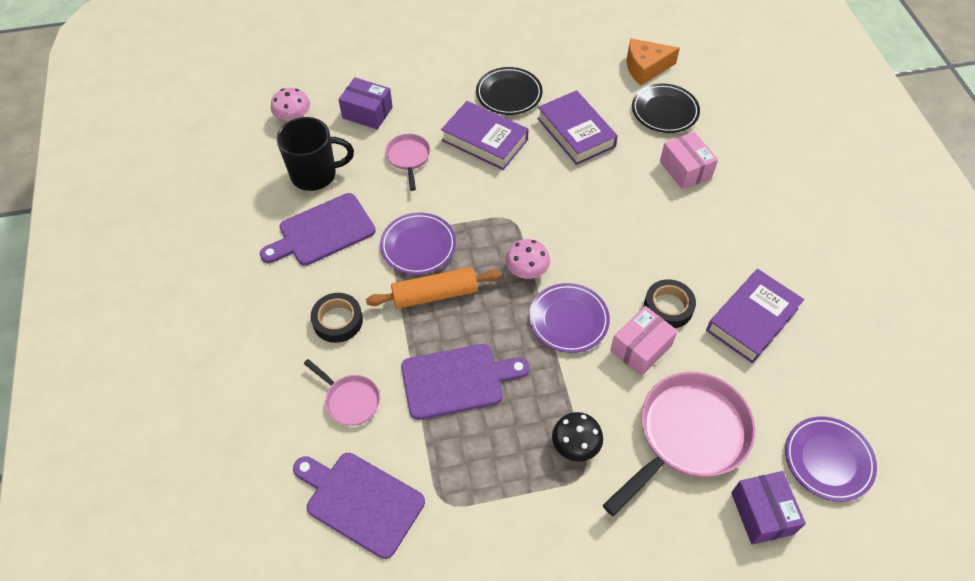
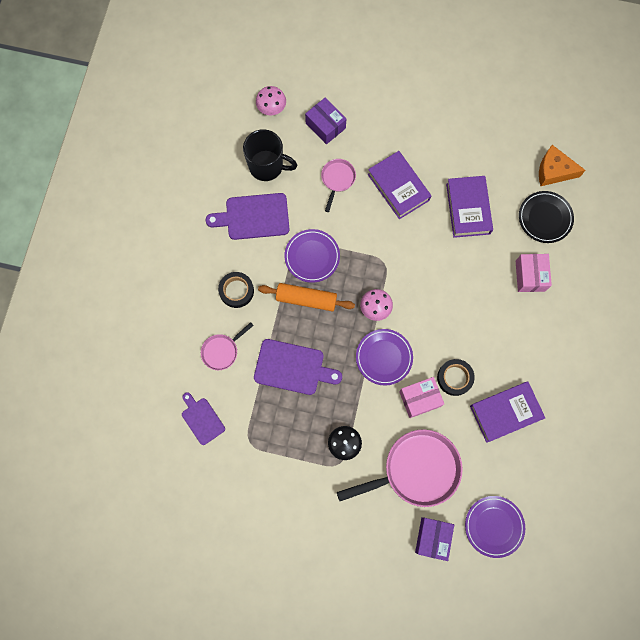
camera: 25 degrees right, 20 degrees up
(350, 400) = (222, 351): pink pan -> pink pan turned 75 degrees clockwise
(360, 501) = (202, 419): purple cutting board -> purple cutting board, size x0.62
(509, 94) = (436, 152): black plate -> none

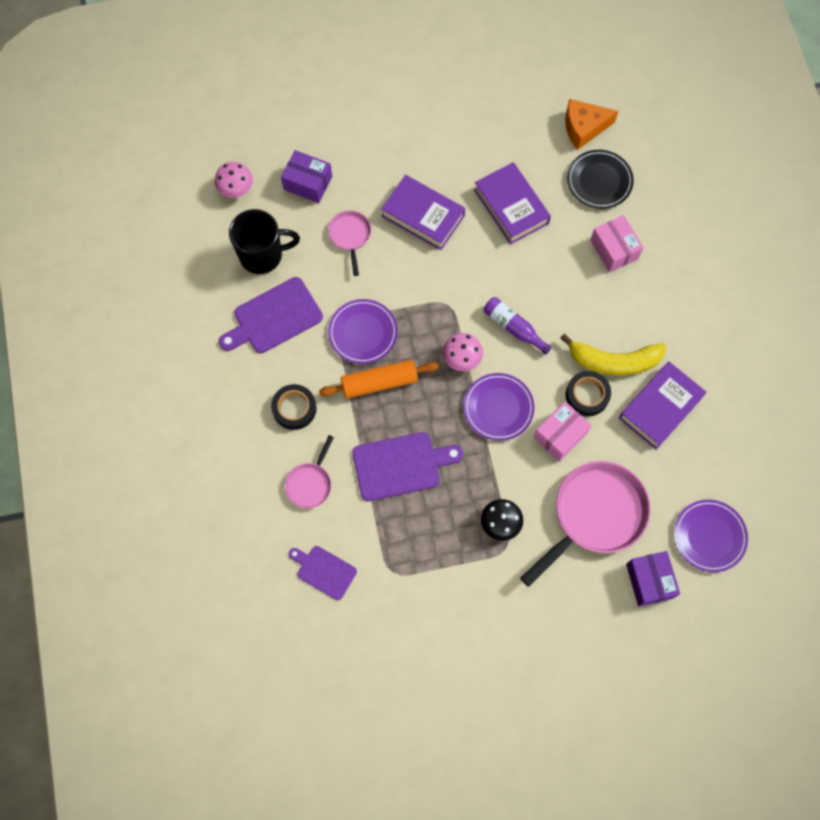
camera: 25 degrees left, 5 degrees down
(424, 302) = (513, 327): none -> purple bottle
(487, 361) = (614, 361): none -> yellow banana

